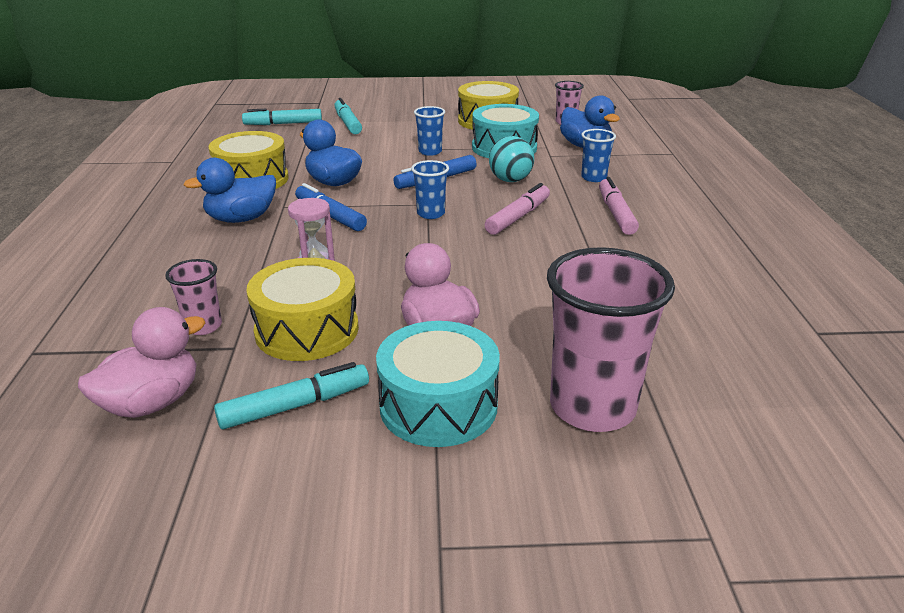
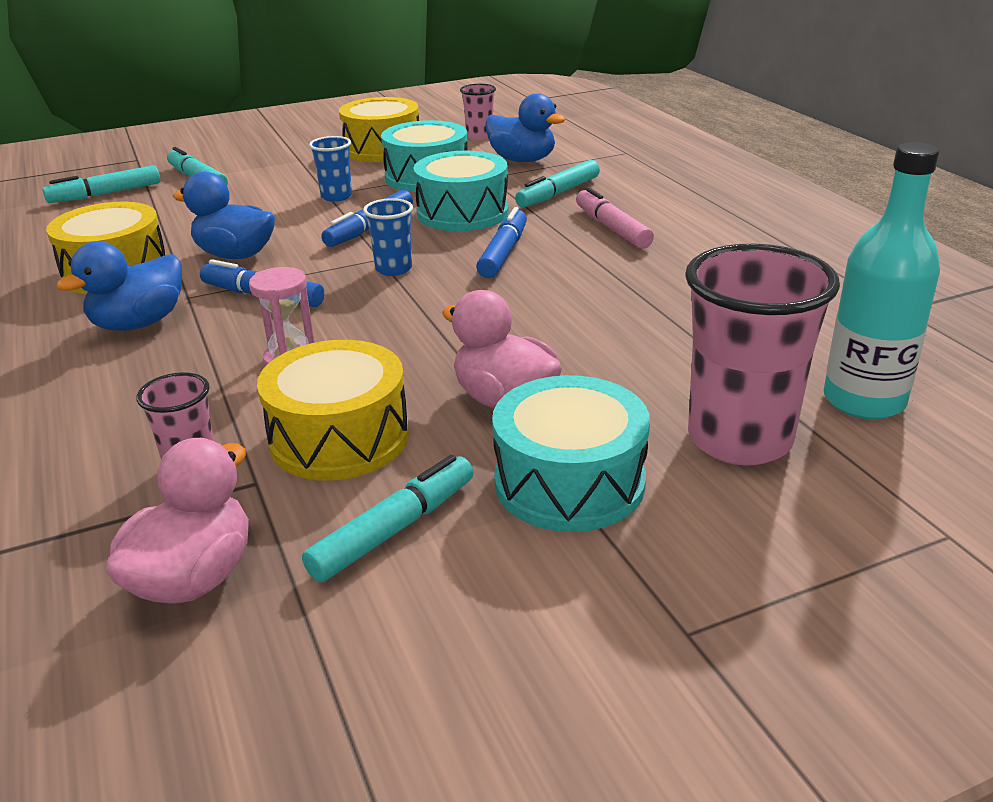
camera: 20 degrees left, 0 degrees up
(510, 180) = (462, 213): turquoise ball -> turquoise drum
(518, 217) = (503, 253): pink marker -> blue marker
(593, 177) = (558, 193): blue cup -> turquoise marker
(722, 402) = (864, 400): none -> turquoise bottle

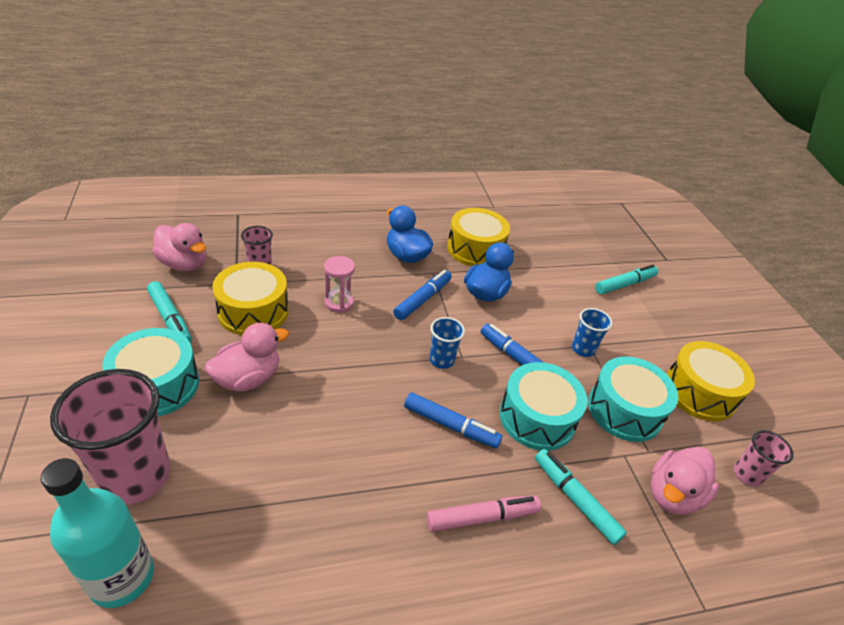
camera: 95 degrees right, 10 degrees up
(105, 194) = (598, 246): turquoise marker -> none
(522, 160) = (672, 494): blue duck -> pink duck

